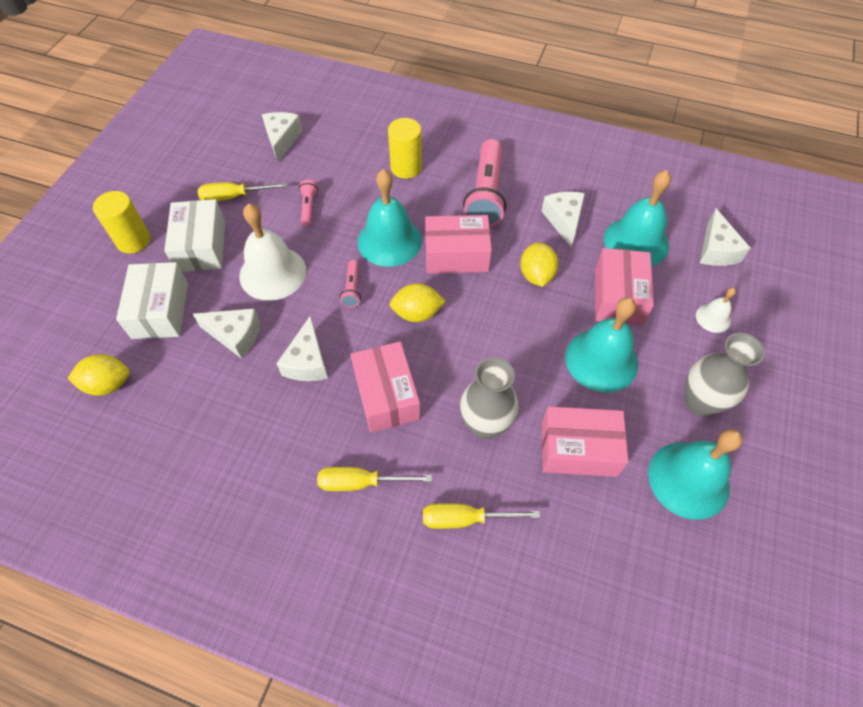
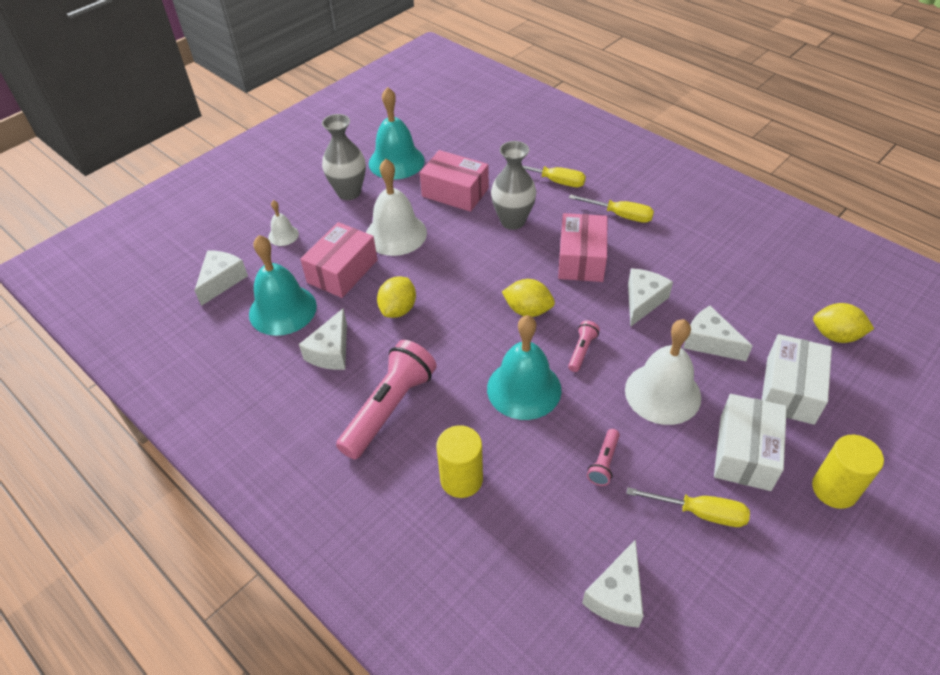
camera: 155 degrees left, 10 degrees down
(456, 255) = (462, 351): pink box -> none
(601, 360) = (396, 234): turquoise bell -> white bell

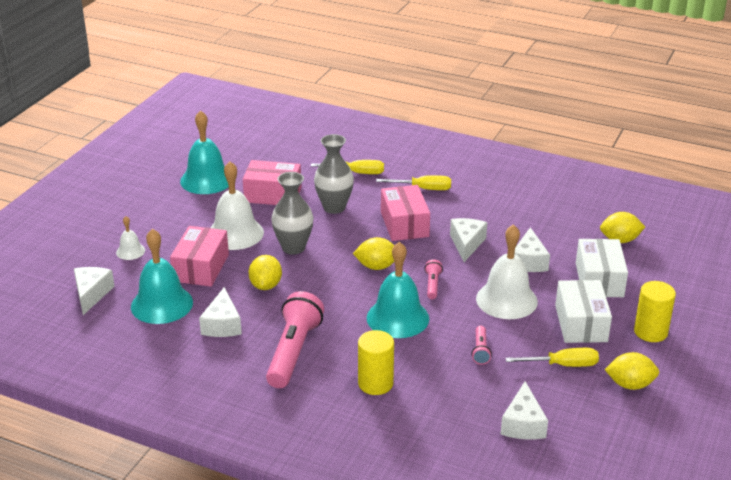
camera: 20 degrees left, 15 degrees down
(349, 192) = (175, 210): grey vase -> grey vase (293, 247)
(709, 342) = (529, 261): white cheese -> white cheese turned 105 degrees counterclockwise
(780, 570) = (630, 384): none -> yellow lemon

